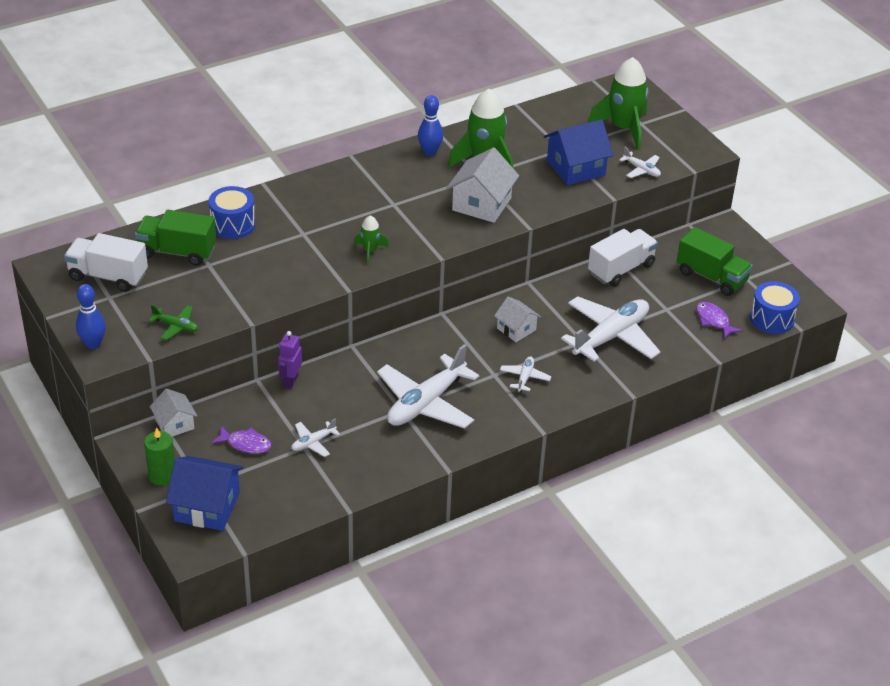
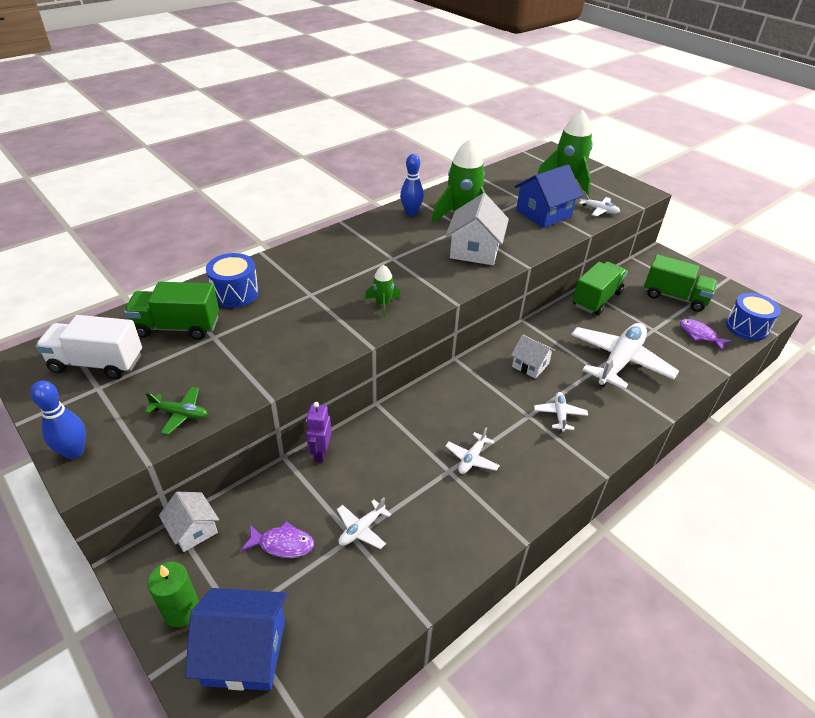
camera: 10 degrees left, 0 degrees up
(426, 403) = (472, 458): white plane -> white plane, size x0.45
(621, 269) = (596, 299): white truck -> green truck

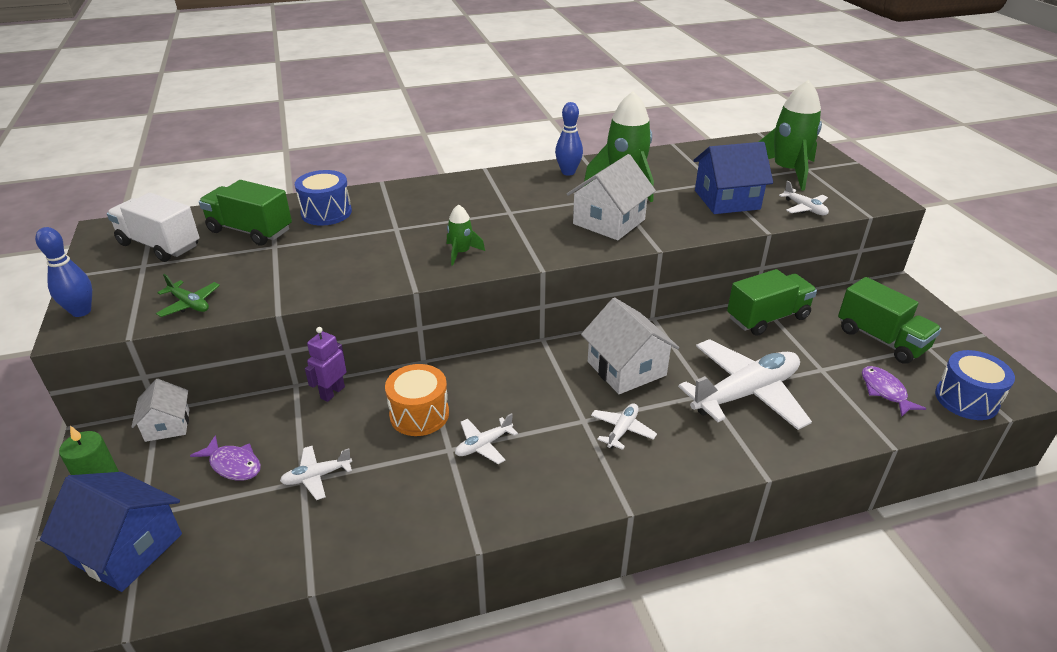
camera: 25 degrees right, 5 degrees down
(405, 449) = (419, 414): none -> orange drum
(530, 365) = (626, 368): white house -> white house, size x1.65

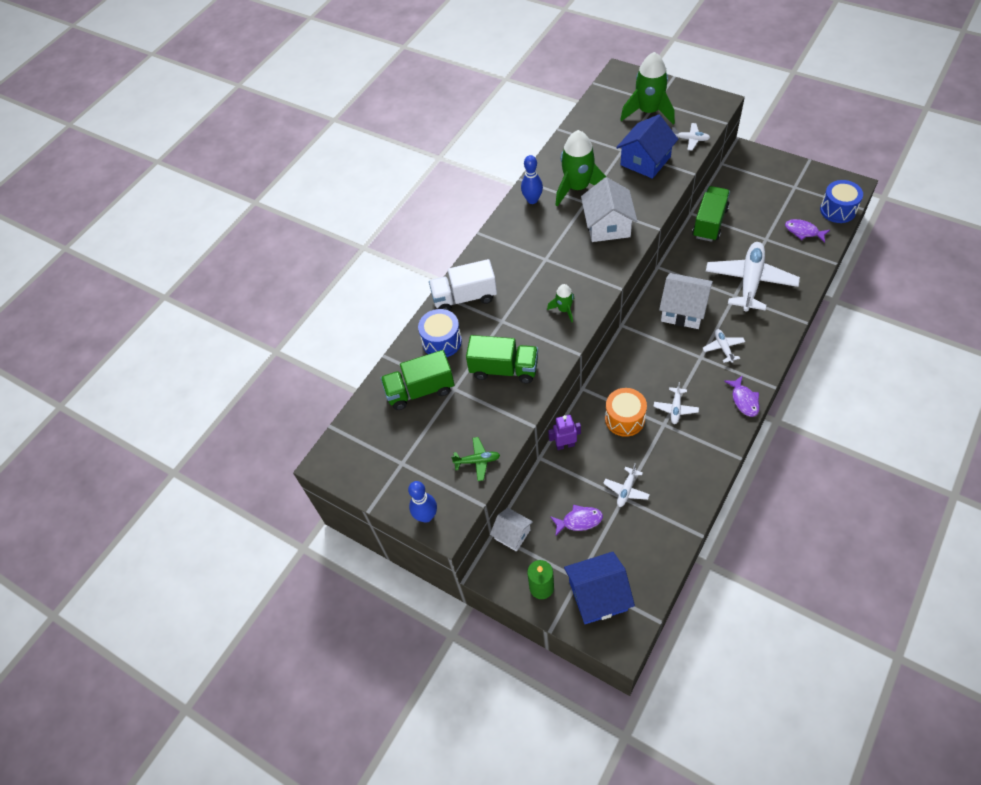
camera: 35 degrees left, 20 degrees up
(160, 245) = (384, 444): white truck -> white truck (464, 297)
(332, 392) = (565, 445): purple robot -> purple robot turned 90 degrees clockwise
(572, 496) = (744, 400): none -> purple fish
(881, 339) = (772, 197): green truck -> green truck (504, 369)

